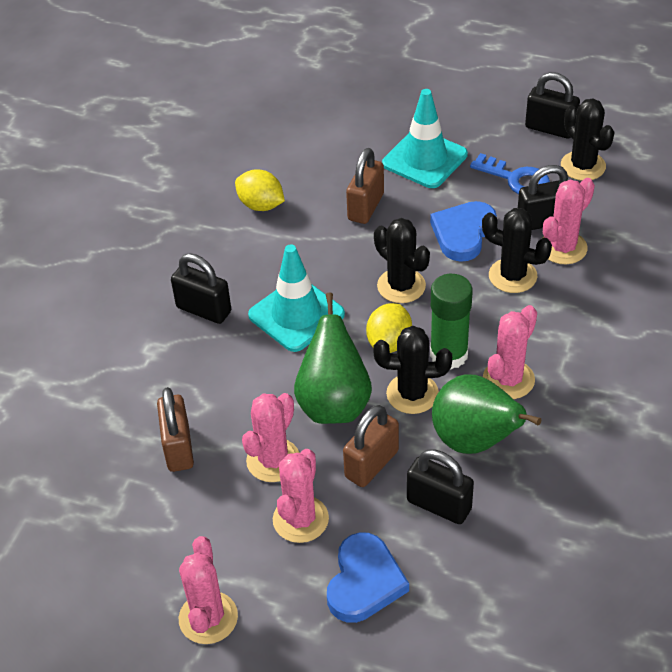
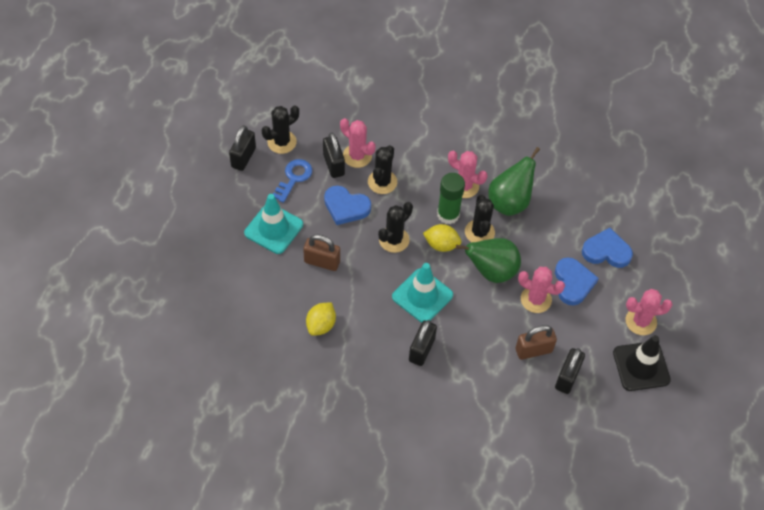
camera: 100 degrees left, 10 degrees up
(119, 604) = (641, 366): none -> black traffic cone
(300, 519) = (573, 283): pink cactus -> blue heart
(371, 464) = (531, 251): brown padlock -> none
(439, 505) = (554, 219): black padlock -> black padlock (567, 377)

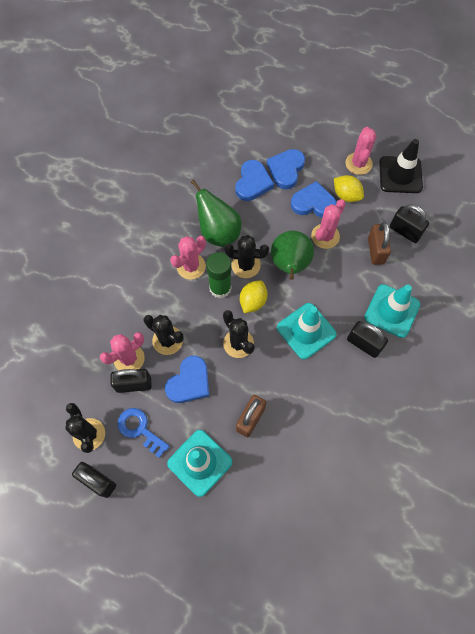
camera: 75 degrees left, 10 degrees up
(321, 325) = (324, 433): yellow lemon -> yellow lemon (346, 195)
(466, 373) = (392, 311): none -> turquoise traffic cone
(579, 223) = (253, 183): none -> blue heart

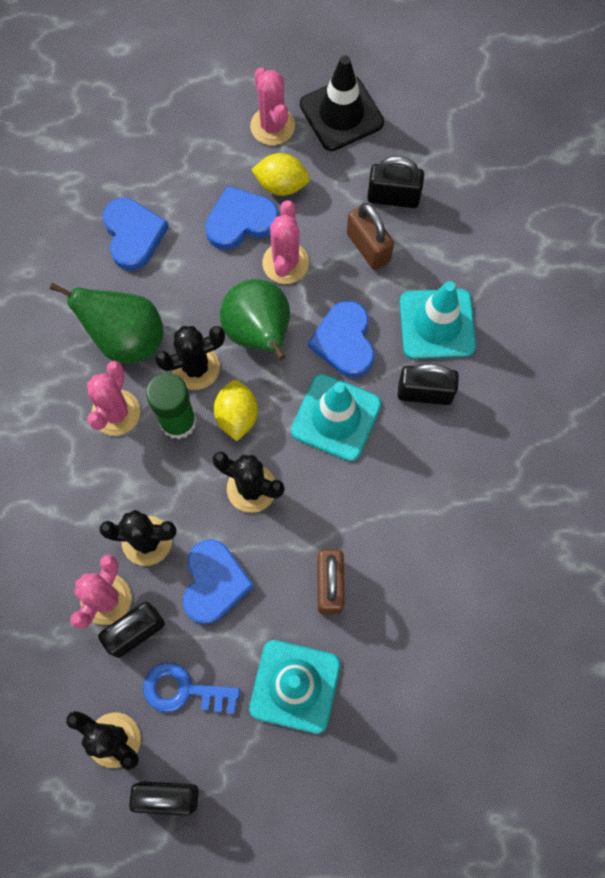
camera: 30 degrees left, 5 degrees up
(286, 170) = (171, 189): blue heart -> blue heart (344, 342)

